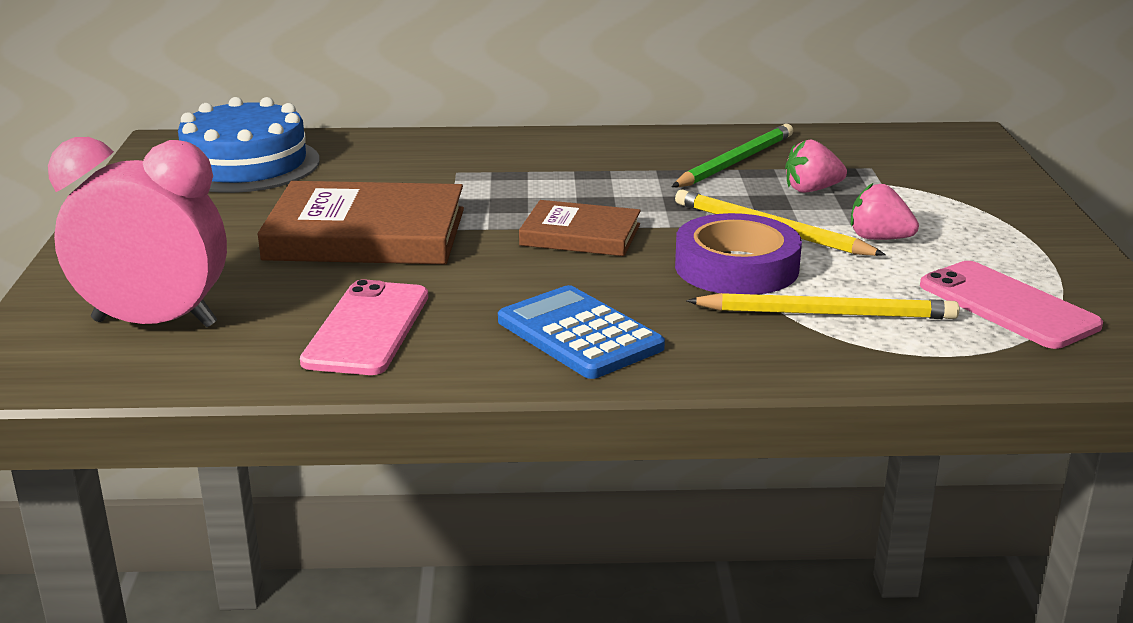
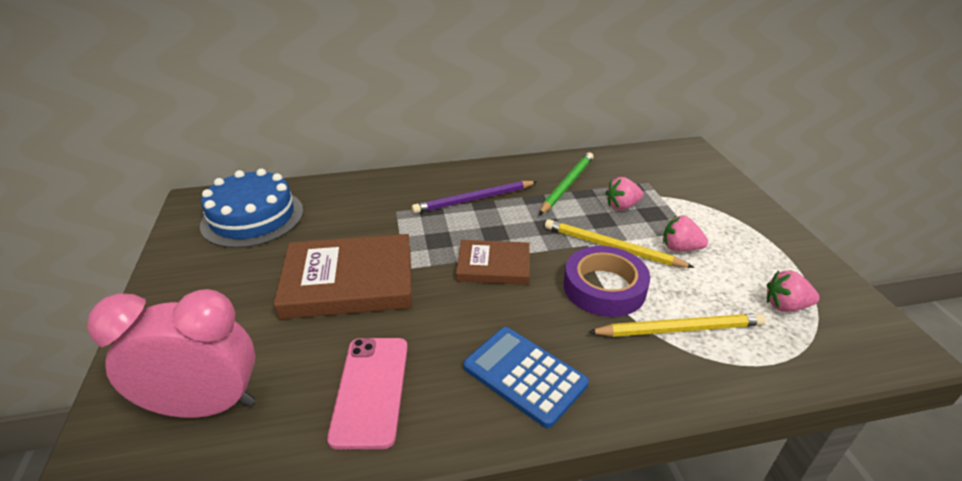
camera: 10 degrees left, 10 degrees up
(579, 168) = (474, 199): none -> purple pencil
(1007, 305) = (785, 306): pink phone -> pink strawberry

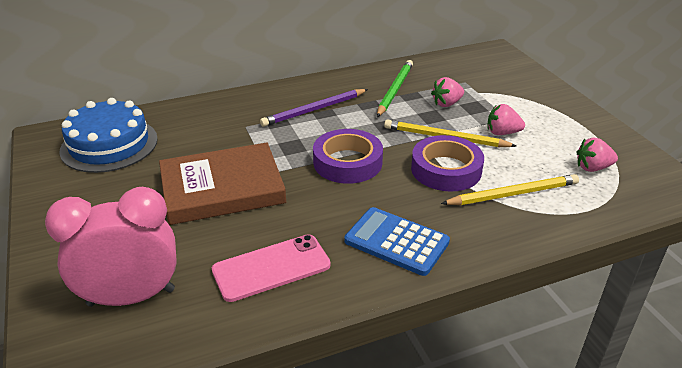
camera: 10 degrees left, 0 degrees up
(370, 390) = (271, 268): pink phone -> pink phone turned 75 degrees clockwise
(493, 265) = (347, 162): brown book -> purple tape

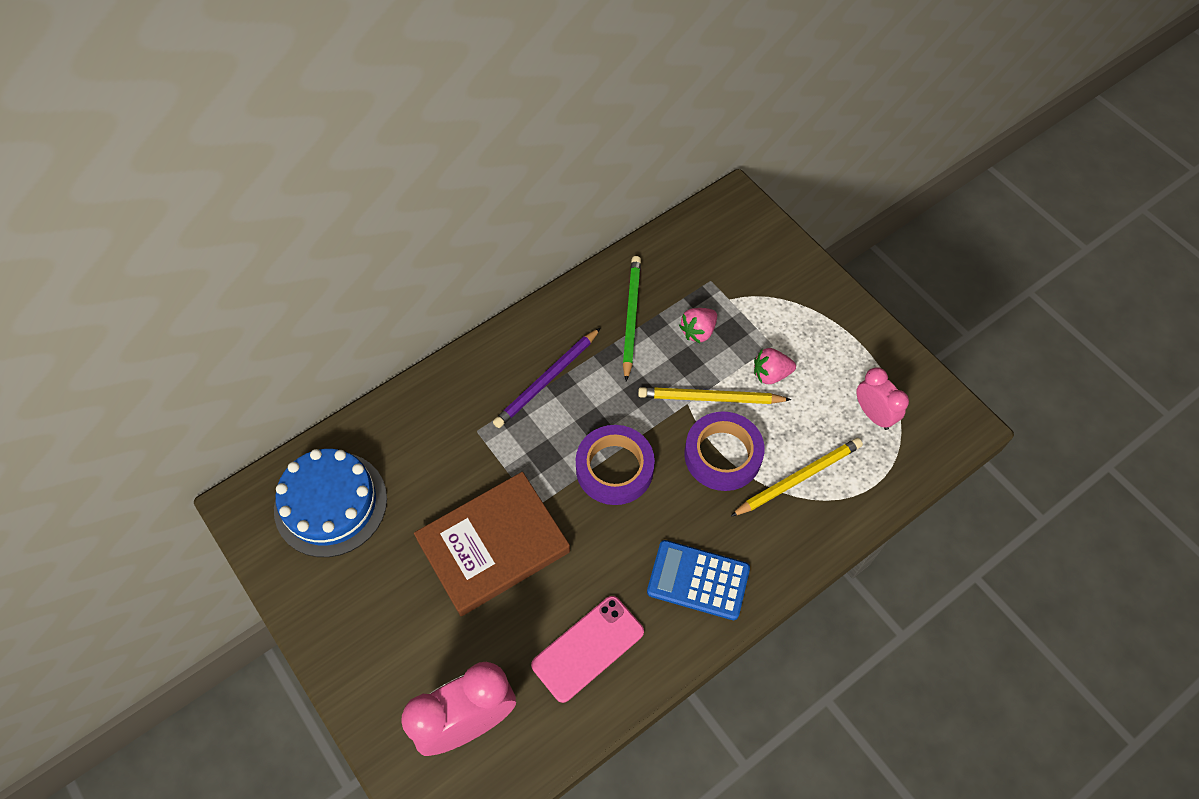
camera: 15 degrees left, 25 degrees up
(592, 168) = (873, 414): pink strawberry -> pink clock

